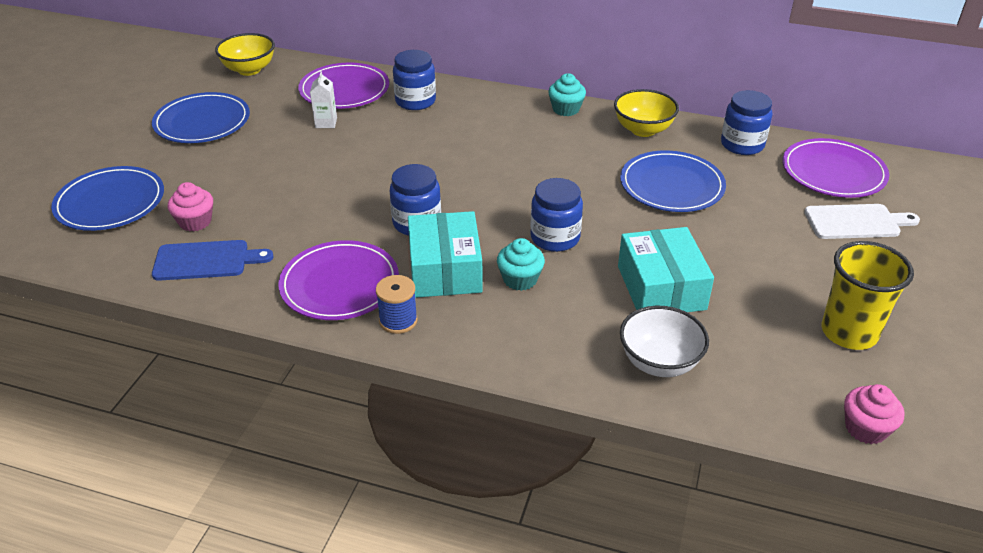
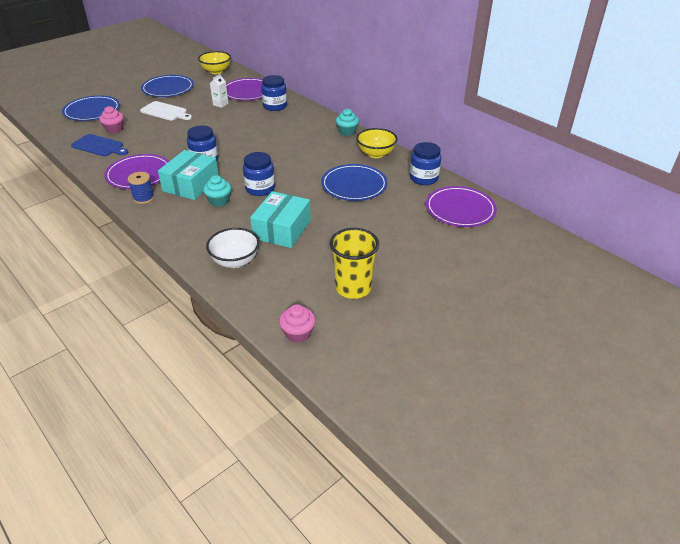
camera: 30 degrees right, 0 degrees up
(856, 222) = (437, 238): white cutting board -> white cutting board (165, 112)

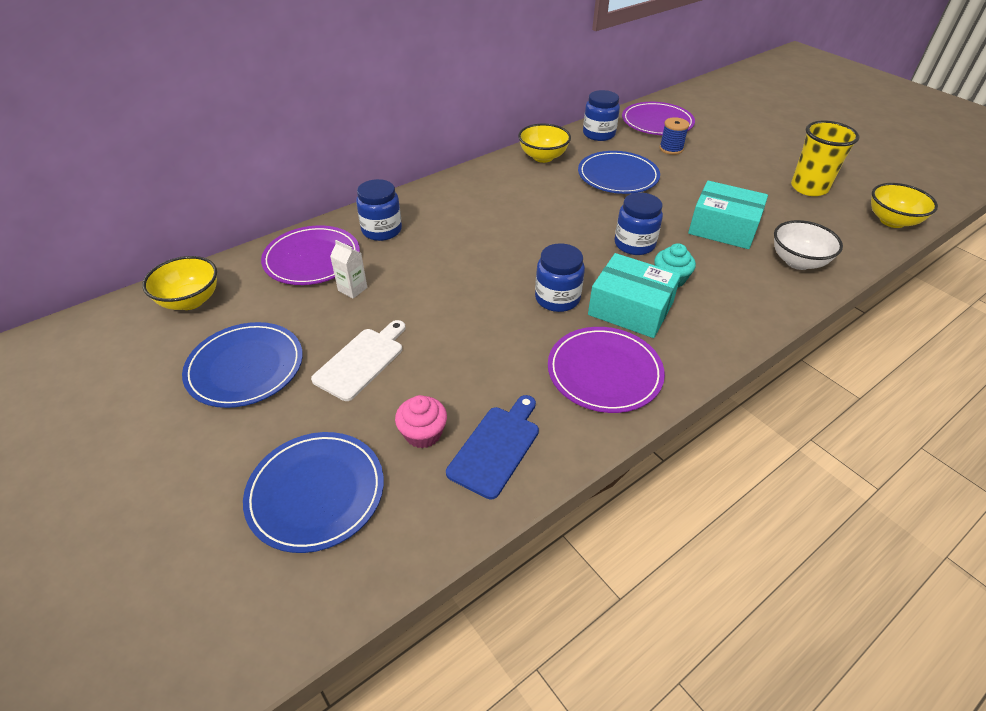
camera: 85 degrees left, 5 degrees up
(143, 198) = (676, 358): blue spool -> blue spool (671, 149)
(298, 333) = (892, 221): pink cupcake -> yellow bowl
(347, 132) = (481, 173): turquoise cupcake -> none

